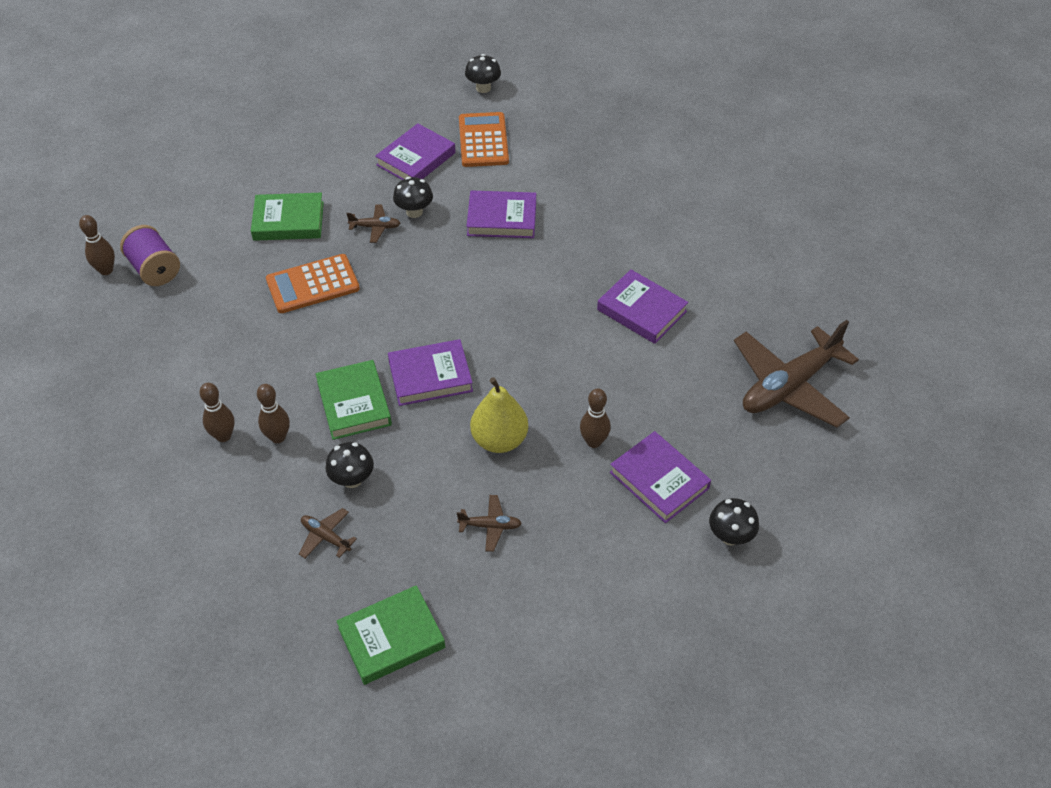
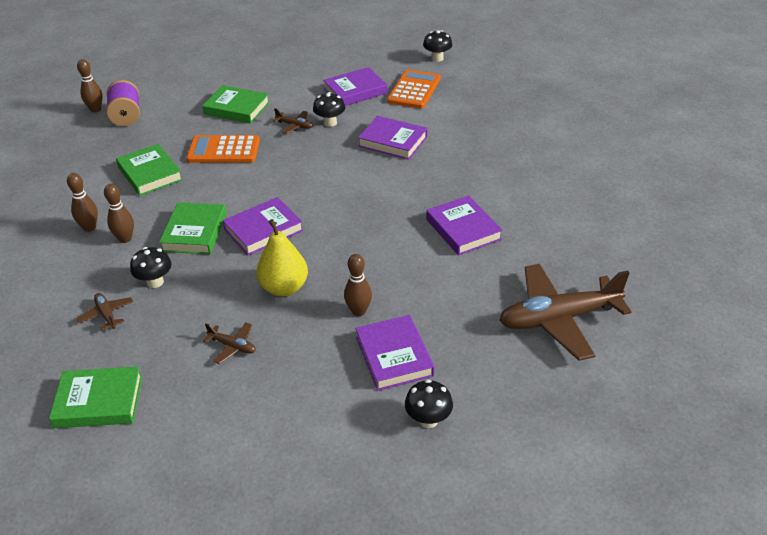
camera: 25 degrees right, 10 degrees down
(245, 342) = (150, 173): none -> green book
(430, 376) = (263, 230): purple book -> purple book turned 45 degrees counterclockwise

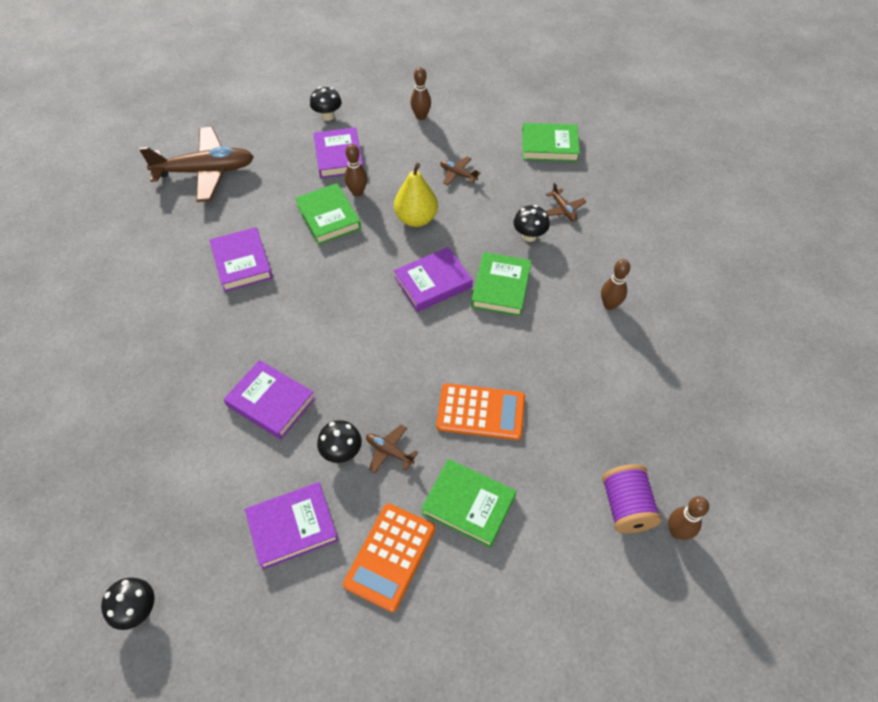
camera: 175 degrees left, 15 degrees up
(125, 239) = (568, 286): brown bowling pin -> brown bowling pin (421, 116)
(150, 173) = (565, 380): green book -> green book (328, 217)
(414, 90) = (207, 517): orange calculator -> orange calculator (390, 556)

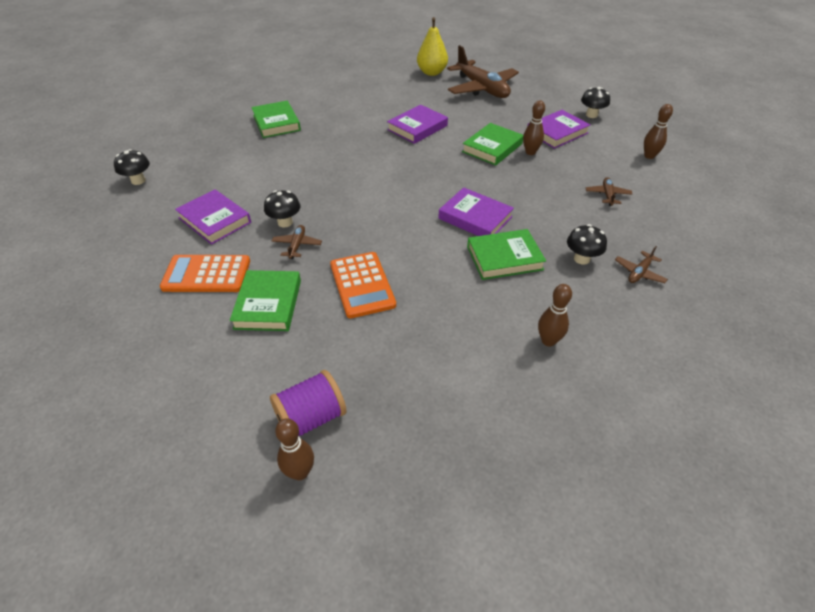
camera: 65 degrees right, 10 degrees down
(271, 402) = (309, 178): purple book -> none
(416, 219) = (533, 188): yellow pear -> yellow pear (432, 72)
(549, 146) = (712, 240): green book -> green book (276, 123)

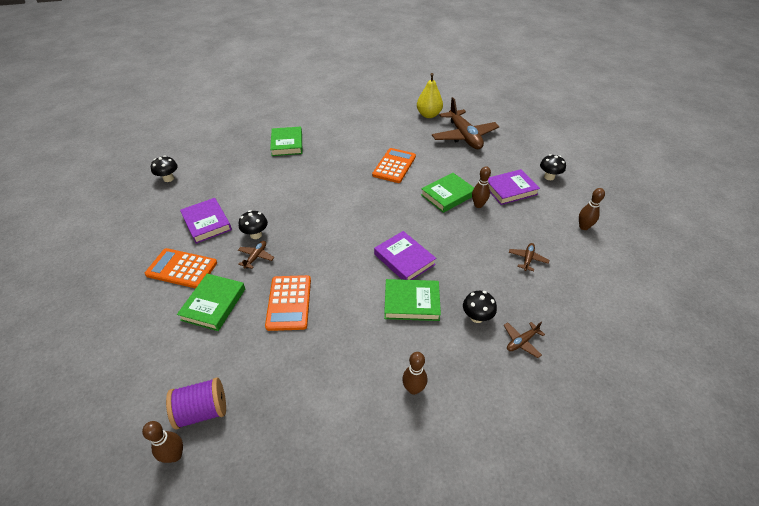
camera: 15 degrees right, 0 degrees up
(417, 128) = (394, 166): purple book -> orange calculator

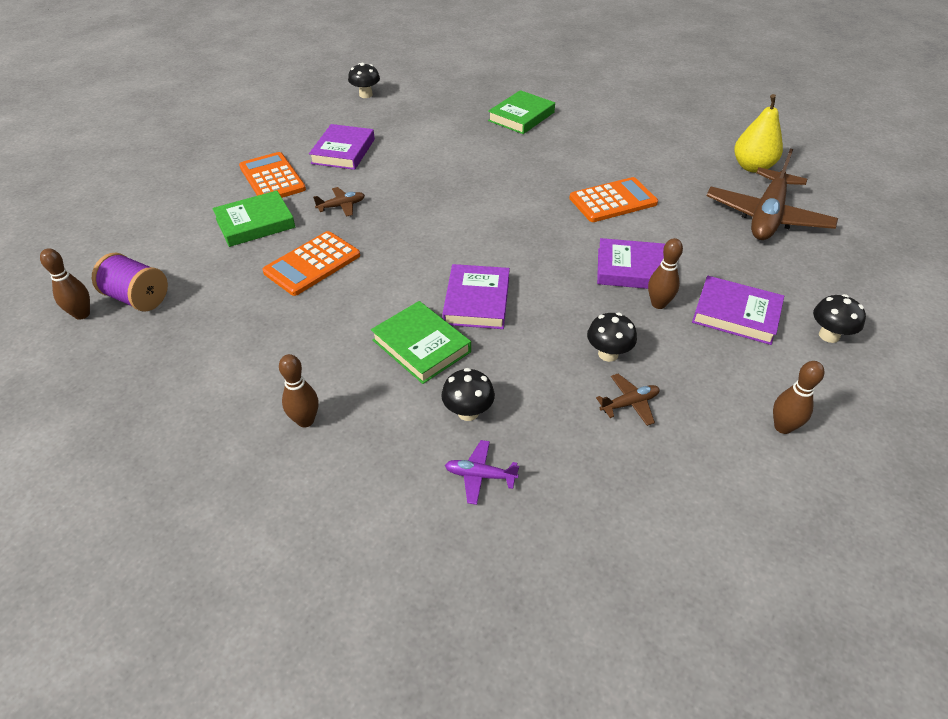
camera: 45 degrees right, 0 degrees up
(256, 235) = (369, 186): black mushroom -> black mushroom (608, 354)
(447, 195) = (633, 269): green book -> purple book
(521, 341) = (480, 475): brown plane -> purple plane

